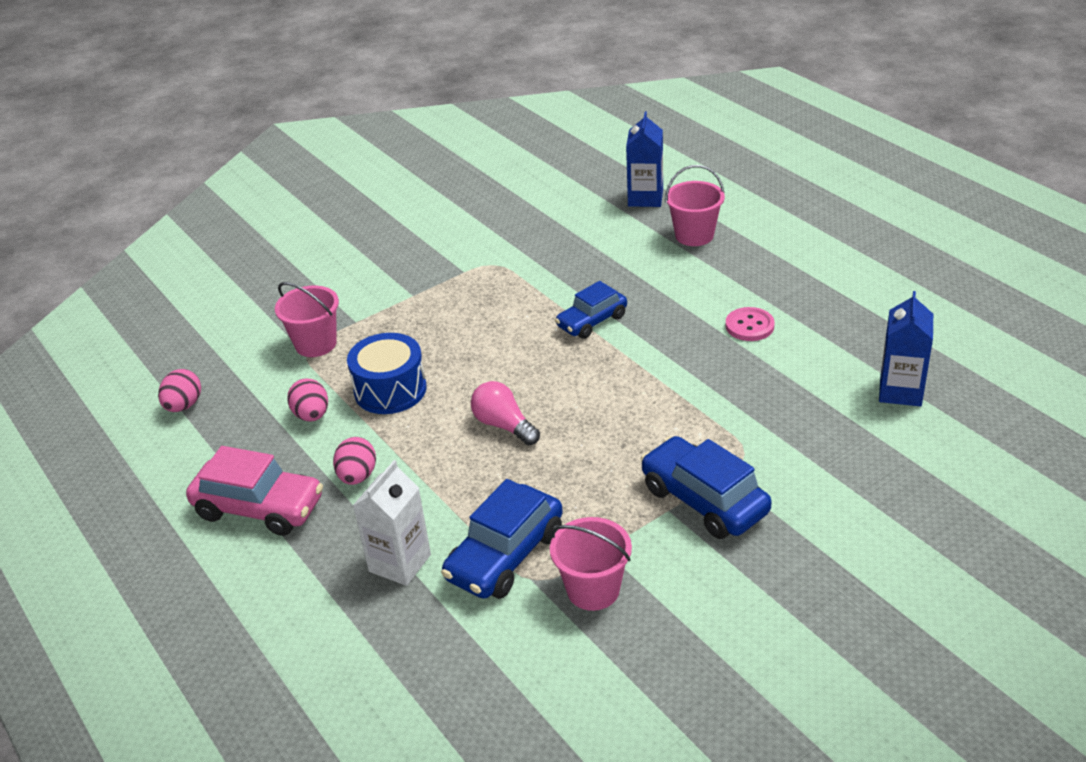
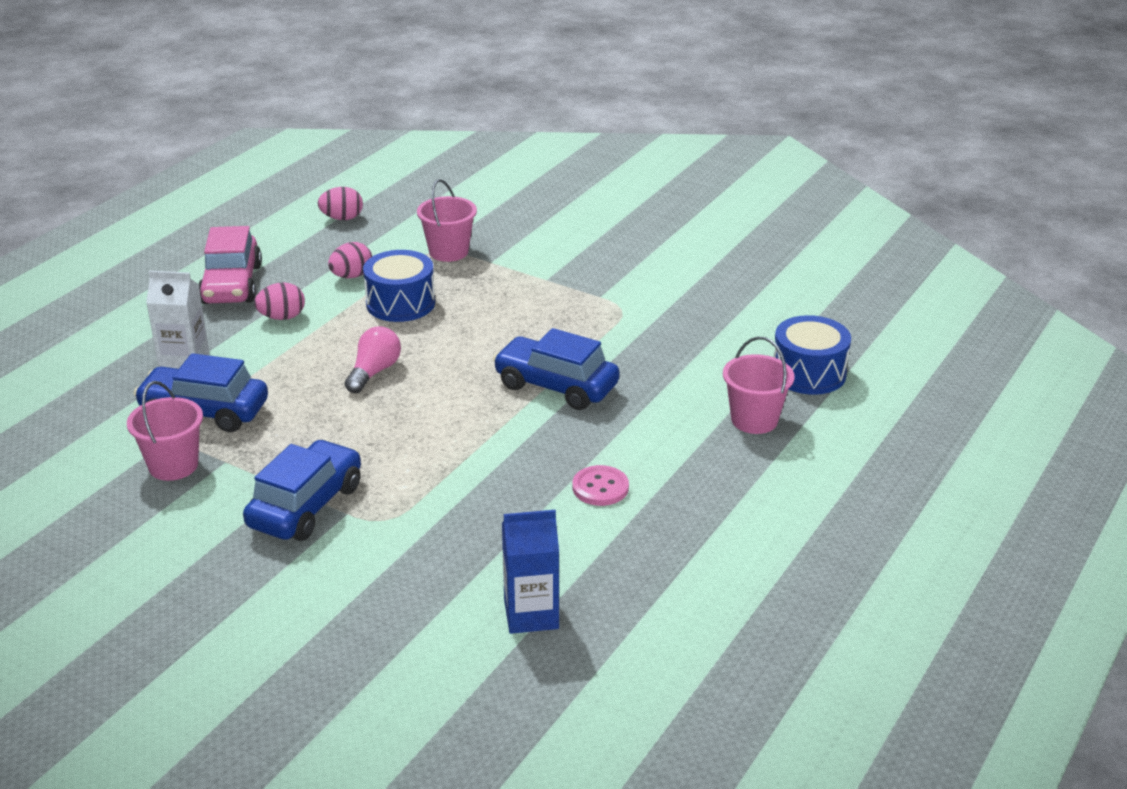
camera: 65 degrees right, 5 degrees down
(592, 321) = (556, 386): blue car -> blue car, size x1.51
(645, 198) = (808, 373): blue carton -> blue drum

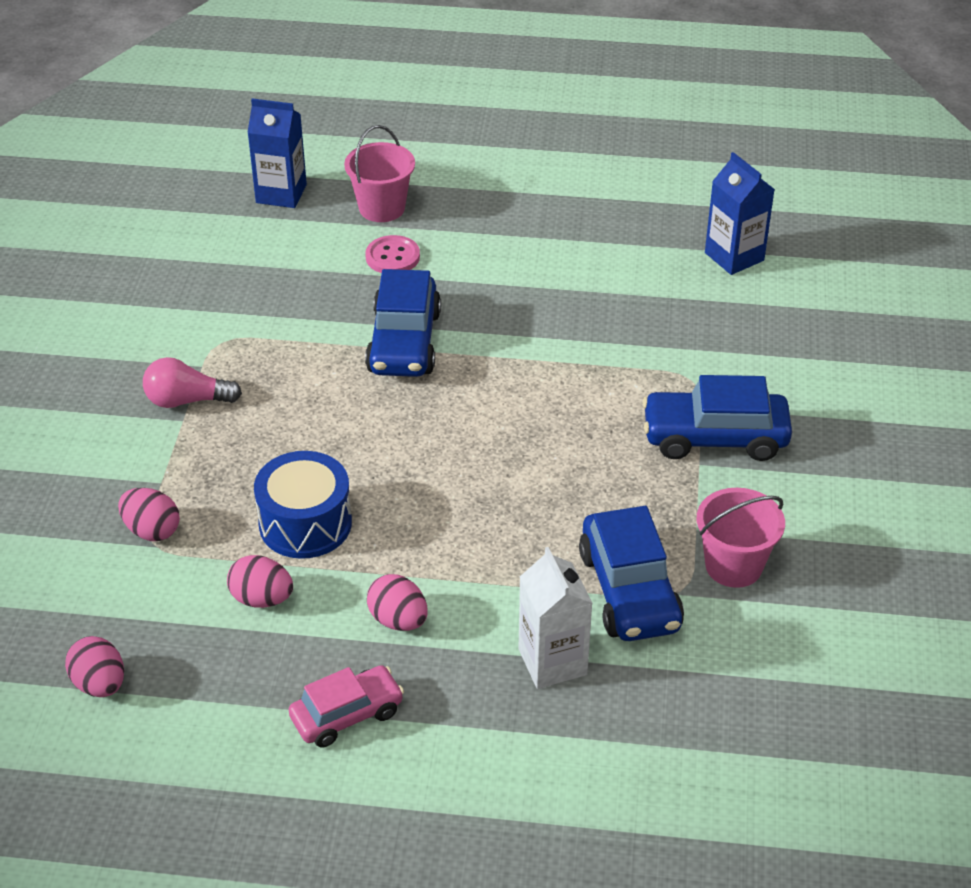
camera: 115 degrees left, 10 degrees up
(232, 284) = (347, 714): pink car -> pink car, size x0.66
(374, 372) = (464, 485): pink light bulb -> pink light bulb (187, 400)
(448, 252) = (152, 530): pink bucket -> pink egg
(600, 487) = (547, 267): pink button -> pink button (392, 257)
(808, 373) = (281, 194): blue drum -> blue carton

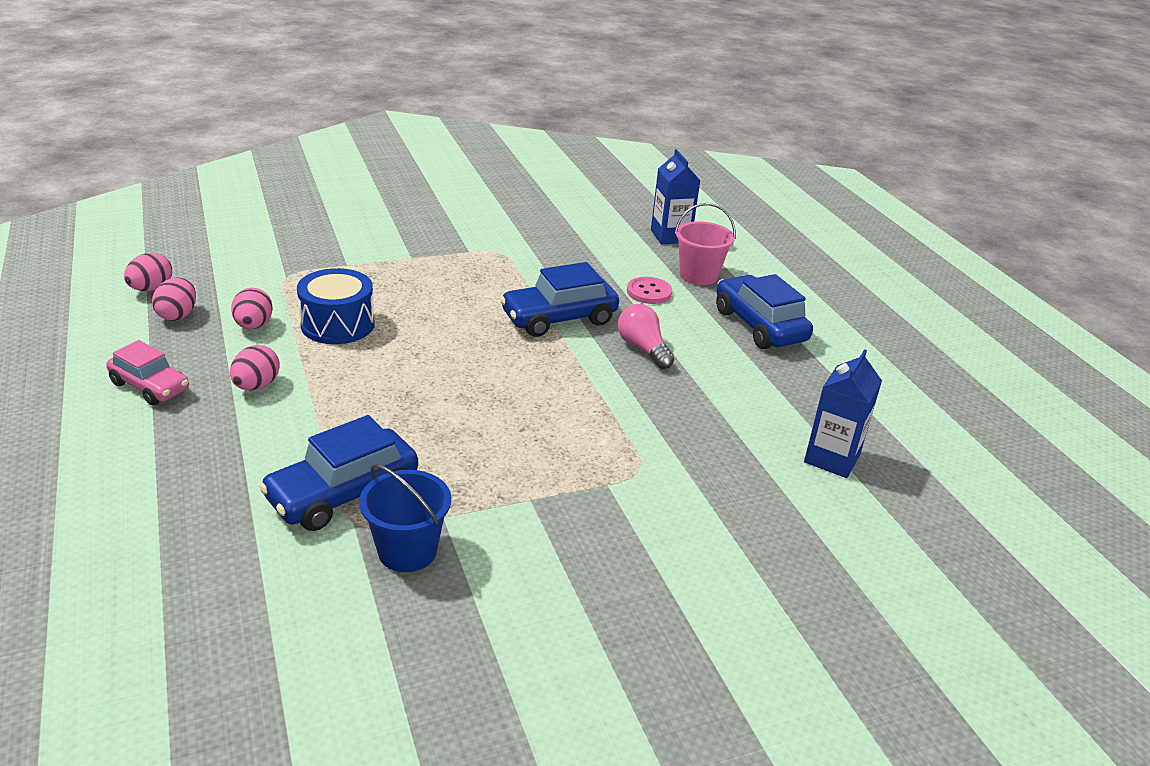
camera: 60 degrees right, 10 degrees down
(152, 530) = (299, 272): pink egg -> pink egg (178, 315)
(187, 400) = (431, 254): pink light bulb -> pink light bulb (643, 349)
(552, 662) = (240, 470): white carton -> none
(714, 438) = (571, 501): blue car -> blue car (759, 326)
(733, 566) = (407, 551): pink bucket -> blue bucket

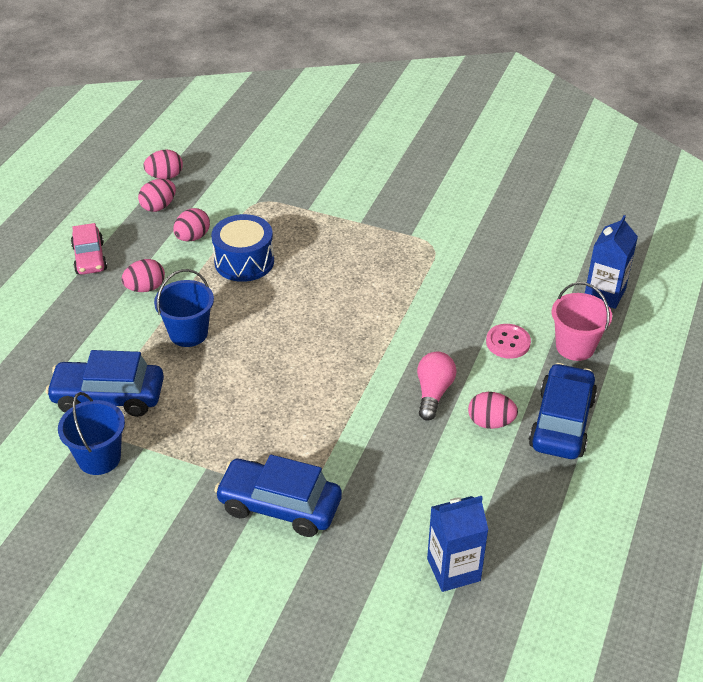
camera: 45 degrees right, 10 degrees up
(358, 402) = (188, 333): none -> blue bucket
(559, 319) = (402, 332): blue car -> blue car (279, 506)
(712, 348) = (490, 422): none -> pink egg

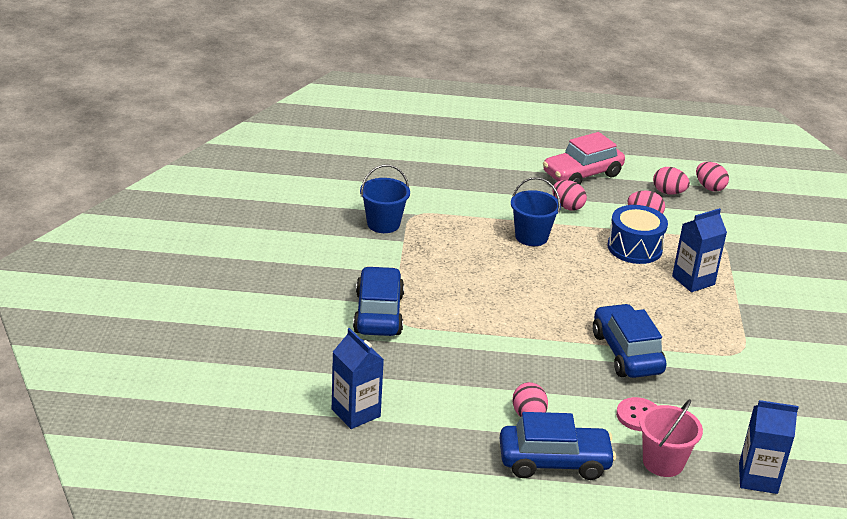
camera: 70 degrees right, 10 degrees down
(90, 258) = (582, 174): pink car -> pink car, size x1.51
(108, 397) = (443, 215): blue car -> blue car (626, 353)
(315, 239) = (693, 280): none -> blue carton
(433, 393) = (544, 377): pink light bulb -> none

